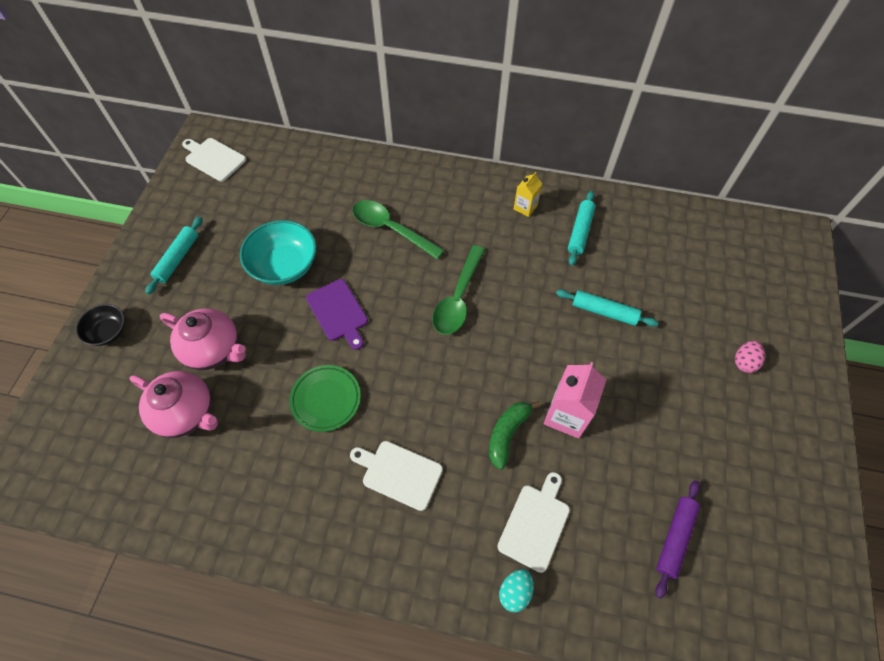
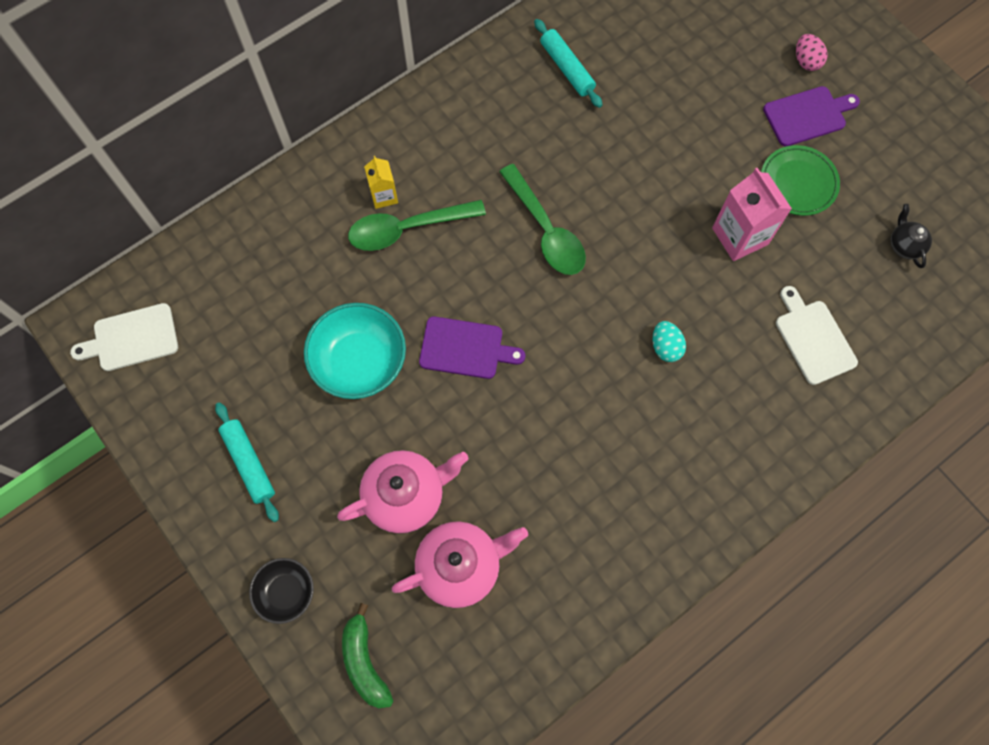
camera: 50 degrees left, 10 degrees up
(326, 399) = (555, 426): green plate -> green plate (798, 183)
(399, 473) = (682, 414): white cutting board -> none
(507, 434) = (718, 297): green banana -> green banana (365, 661)
(515, 591) = (855, 398): turquoise egg -> turquoise egg (665, 347)
(525, 207) = (495, 90): yellow carton -> yellow carton (384, 196)
(604, 311) = (668, 122): turquoise rolling pin -> none
(675, 538) = (904, 245): purple rolling pin -> black teapot
(704, 393) = (807, 115): none -> purple cutting board

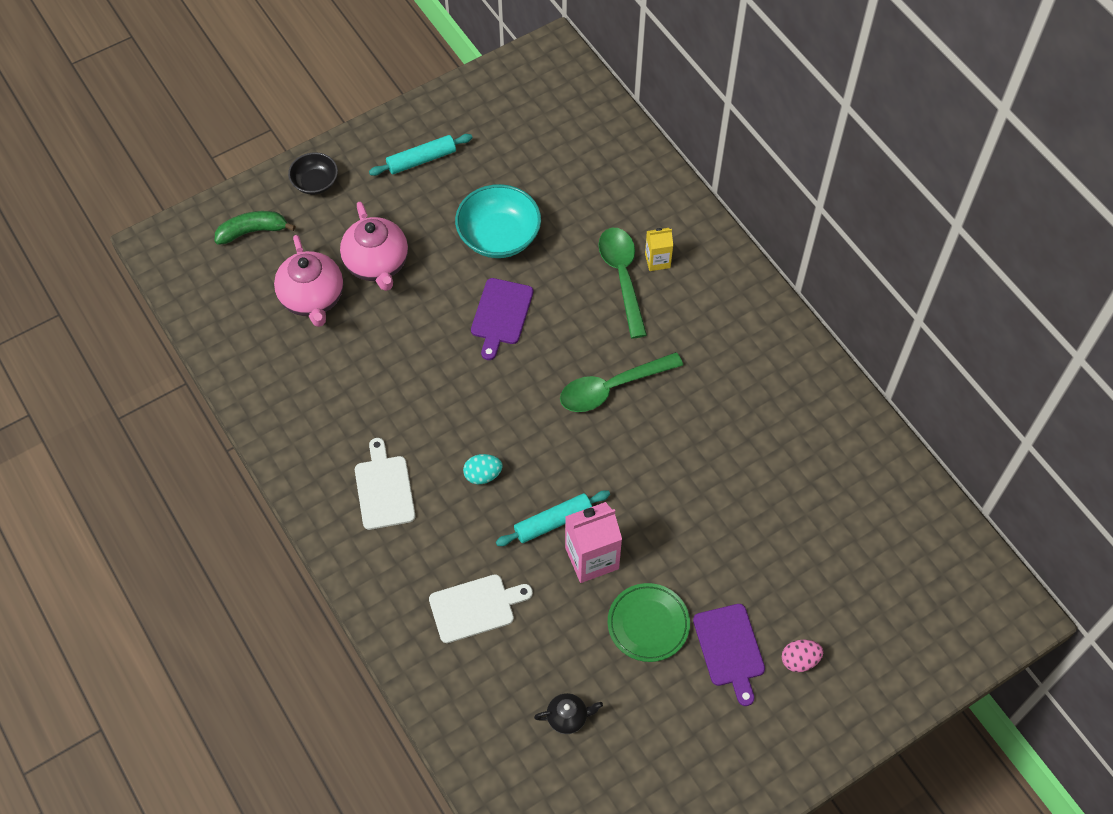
camera: 95 degrees right, 10 degrees down
(132, 338) = (538, 83): white cutting board -> white cutting board (384, 489)
(566, 68) = (794, 423): turquoise rolling pin -> turquoise rolling pin (553, 522)

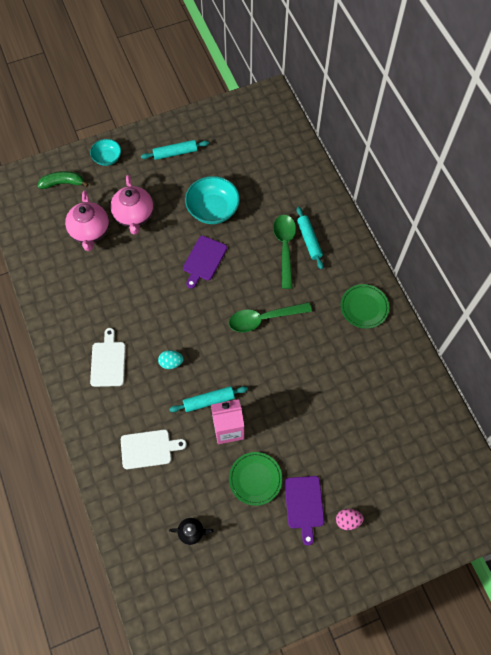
camera: 10 degrees right, 5 degrees up
(315, 182) = (107, 158): black bowl -> turquoise bowl
(657, 260) = (309, 240): yellow carton -> turquoise rolling pin
(761, 347) = (364, 307): none -> green plate

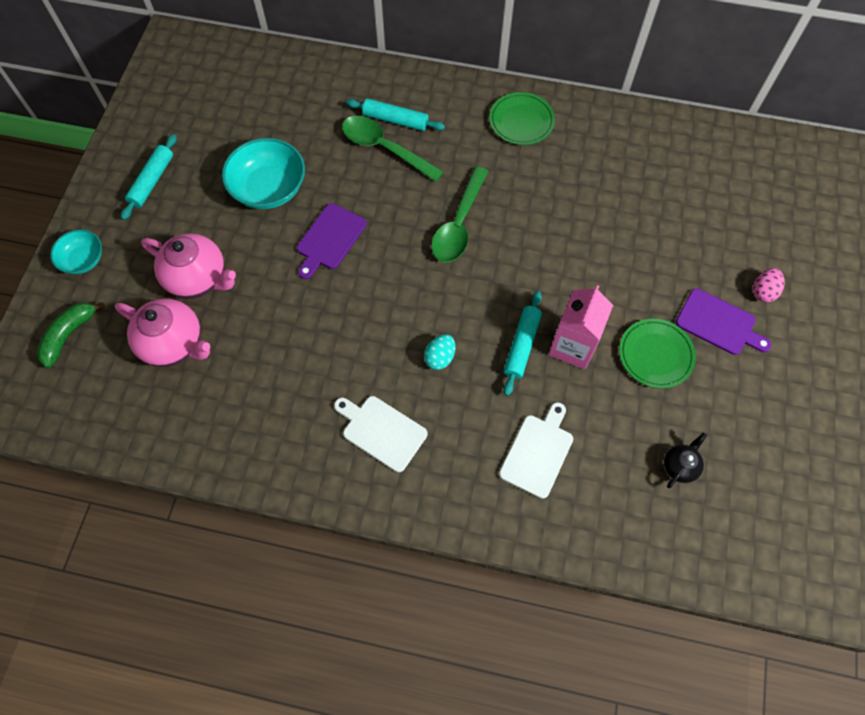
camera: 55 degrees left, 0 degrees up
(204, 260) = (330, 239): purple cutting board -> purple cutting board turned 60 degrees clockwise

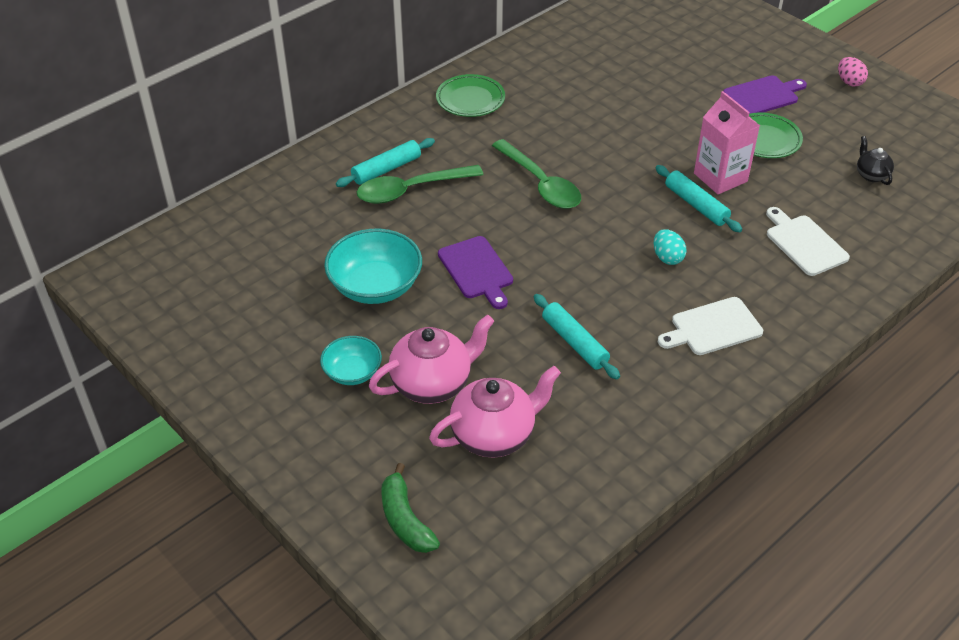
camera: 55 degrees left, 20 degrees down
(83, 260) = (318, 468): turquoise bowl -> turquoise bowl (352, 372)
(152, 181) = (272, 369): turquoise rolling pin -> turquoise rolling pin (575, 342)
(763, 291) = (753, 62): pink egg -> pink egg (849, 82)

